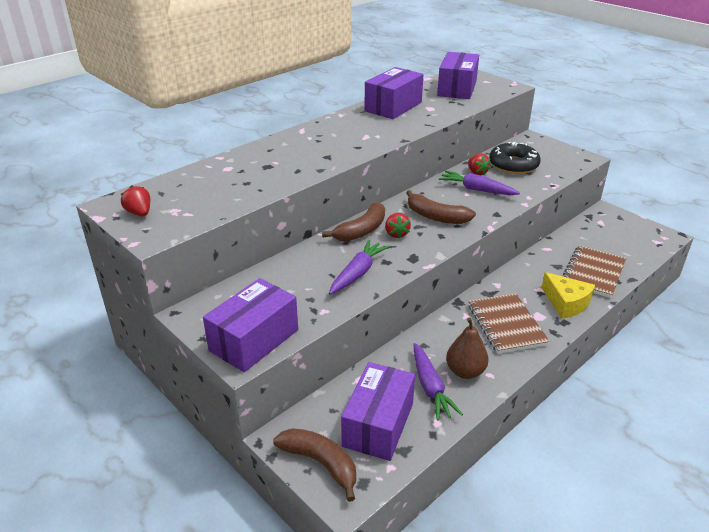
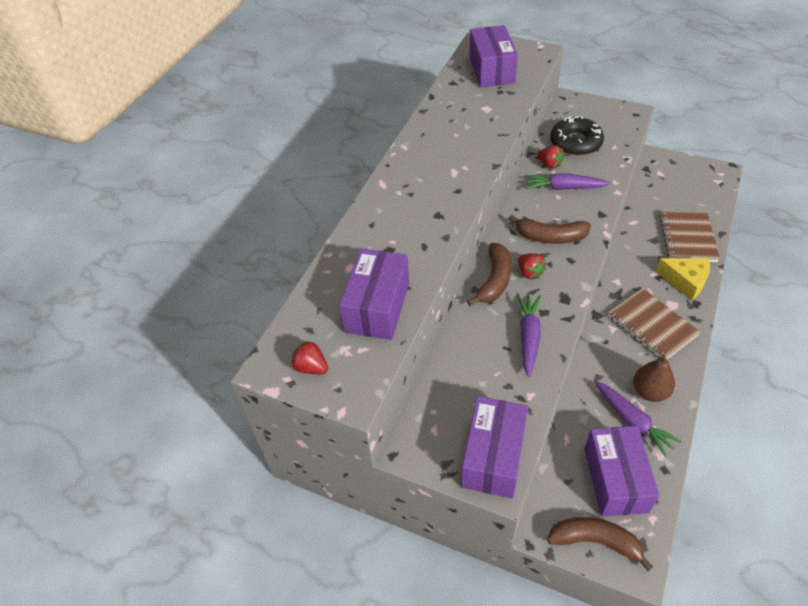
camera: 20 degrees left, 15 degrees up
(393, 107) = (448, 117): purple box -> purple box (377, 307)

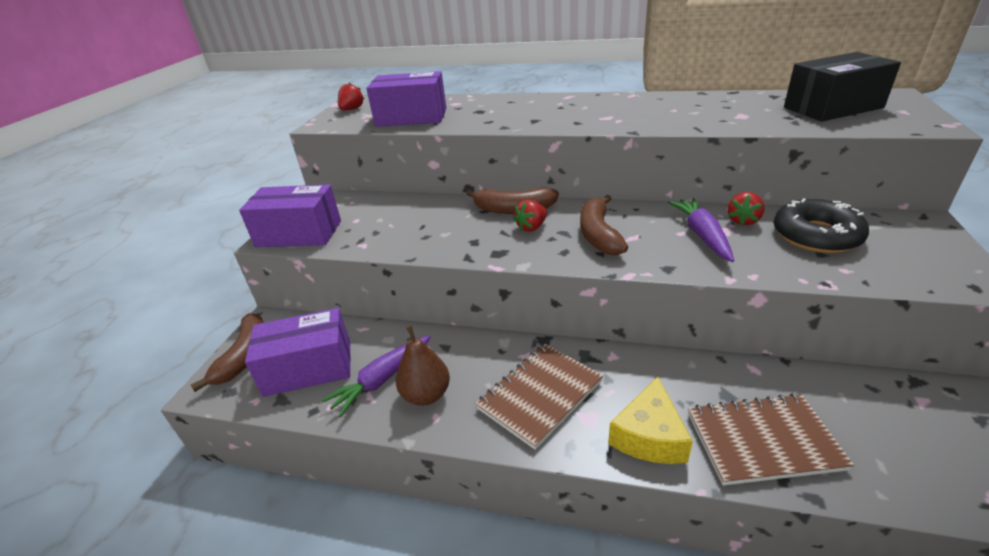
camera: 80 degrees right, 15 degrees down
(491, 70) = (832, 107): purple box -> black box
(528, 337) = (437, 236): purple carrot -> none

